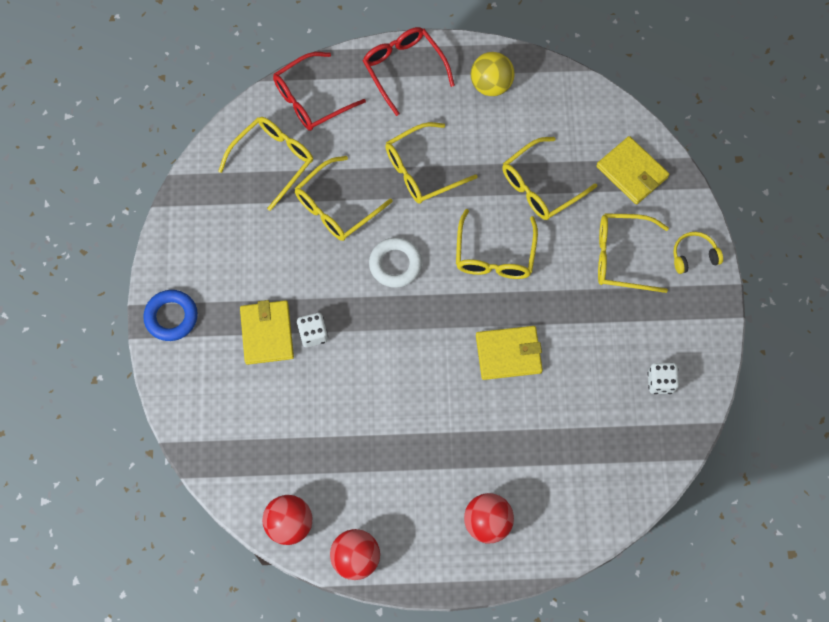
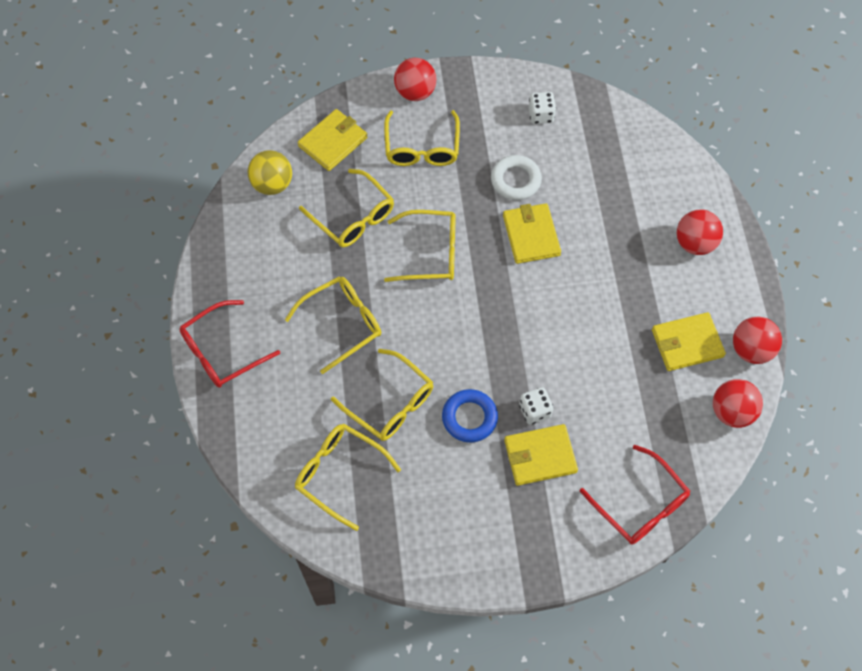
camera: 95 degrees left, 5 degrees down
(171, 317) = (534, 557): blue ring -> blue ring (469, 418)
(312, 99) = (261, 442): red glasses -> red glasses (640, 504)
(369, 492) = (687, 343): none -> yellow wallet
(395, 264) = (450, 341): white ring -> white ring (515, 180)
(422, 170) = (342, 324): yellow glasses -> yellow glasses turned 90 degrees counterclockwise
(491, 85) = (239, 267): yellow ball -> yellow ball (272, 184)
(694, 256) = (415, 92): yellow headphones -> red ball

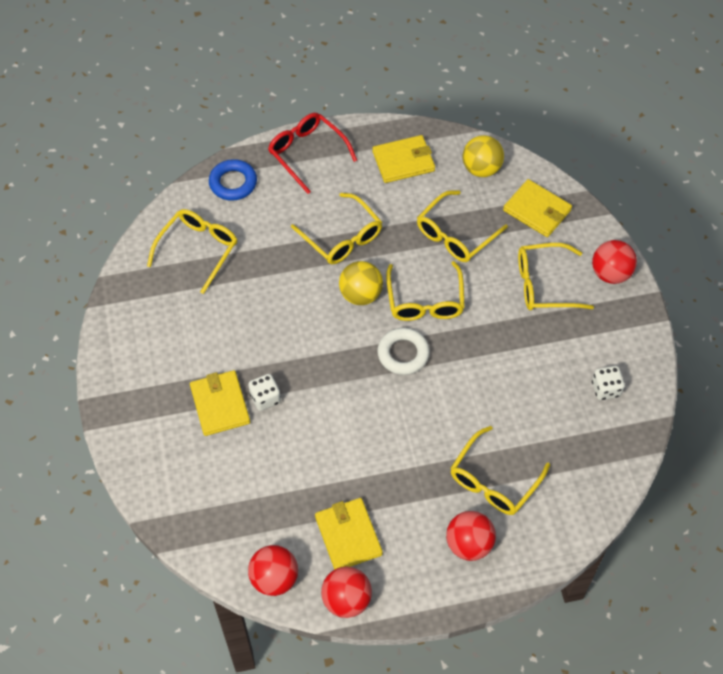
camera: 85 degrees right, 5 degrees down
(390, 403) = (266, 281): yellow glasses -> yellow glasses (494, 480)
(417, 311) = (360, 294): none -> yellow ball
(469, 418) = (255, 344): blue ring -> blue ring (233, 183)
(515, 180) = (519, 369): white ring -> white ring (403, 354)
(531, 235) = (457, 386): yellow wallet -> yellow wallet (403, 161)
(640, 504) = (175, 492): red glasses -> none

